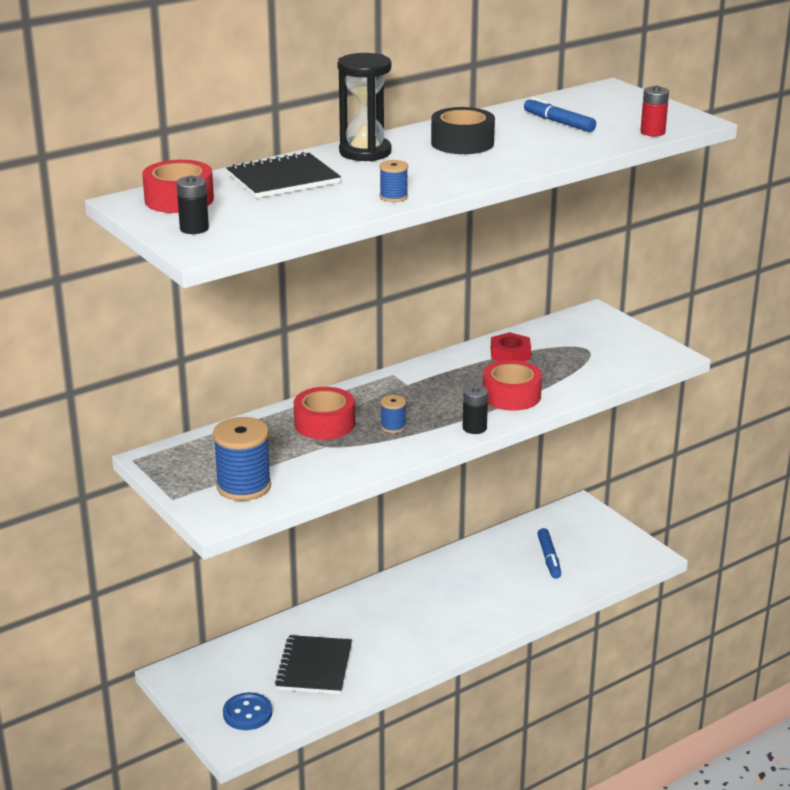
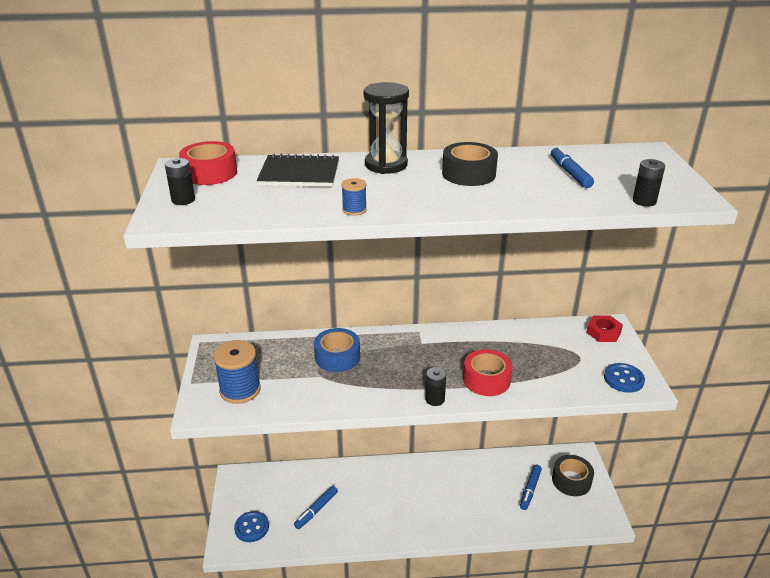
camera: 30 degrees right, 5 degrees up
(314, 667) = (316, 510): black notebook -> blue marker
(324, 424) = (337, 357): red tape -> blue tape
(393, 427) = (379, 376): blue spool -> none
(510, 354) = (516, 341): red nut -> red nut (603, 332)
(587, 534) = (571, 480): none -> black tape
(646, 355) = (623, 379): none -> blue button
(652, 132) = (644, 201): red battery -> black battery

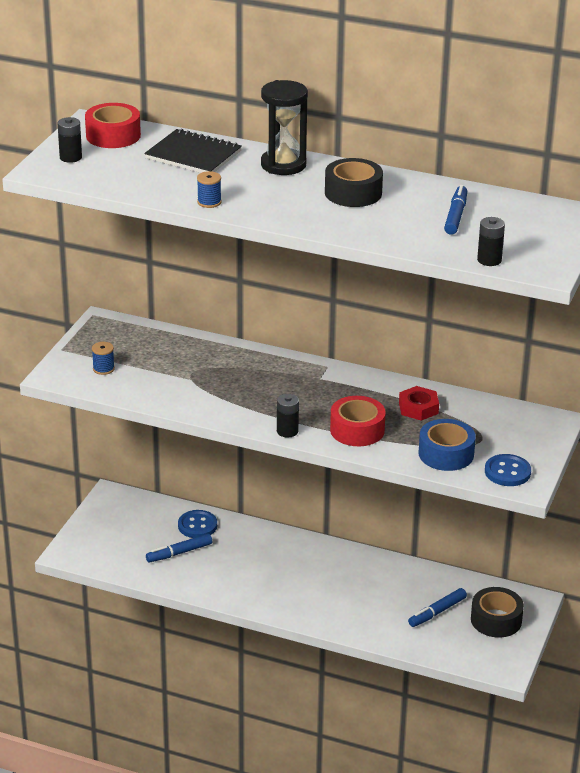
camera: 25 degrees right, 0 degrees up
(240, 390) = (103, 369): blue spool -> blue spool, size x0.49
(251, 527) = (102, 546): blue button -> blue button (197, 525)
(337, 357) = (220, 366): blue tape -> blue tape (446, 454)
(603, 332) = (537, 424): red nut -> red nut (418, 408)

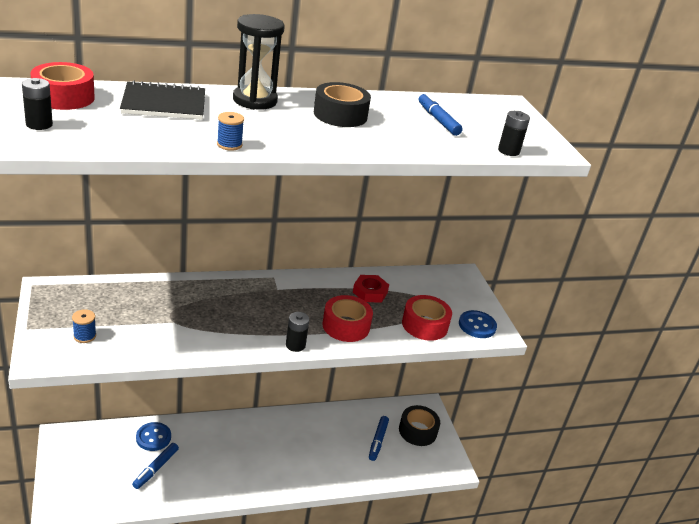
camera: 40 degrees left, 0 degrees up
(446, 454) = (424, 325): blue tape -> red tape

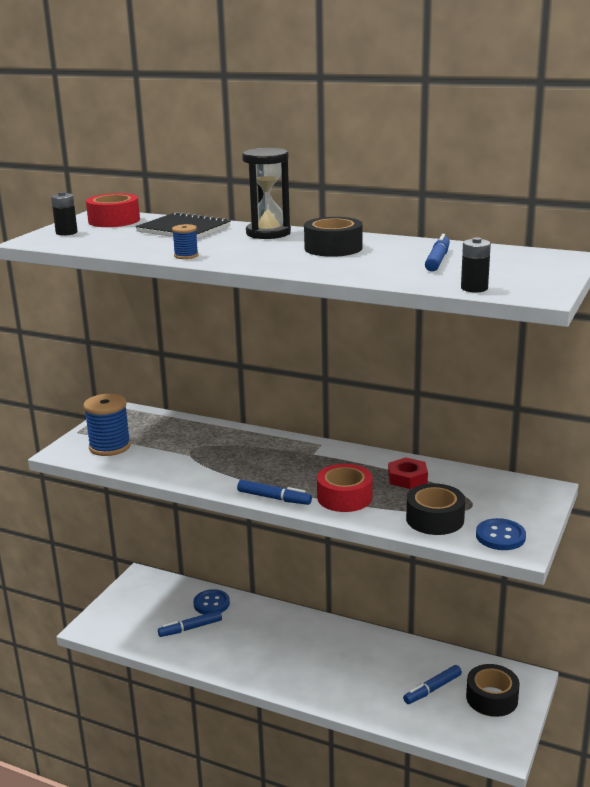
camera: 45 degrees right, 10 degrees down
(84, 336) = (110, 446): blue spool -> blue spool, size x2.03
(295, 345) = (274, 498): black battery -> blue marker
(424, 325) = (435, 519): red tape -> black tape

